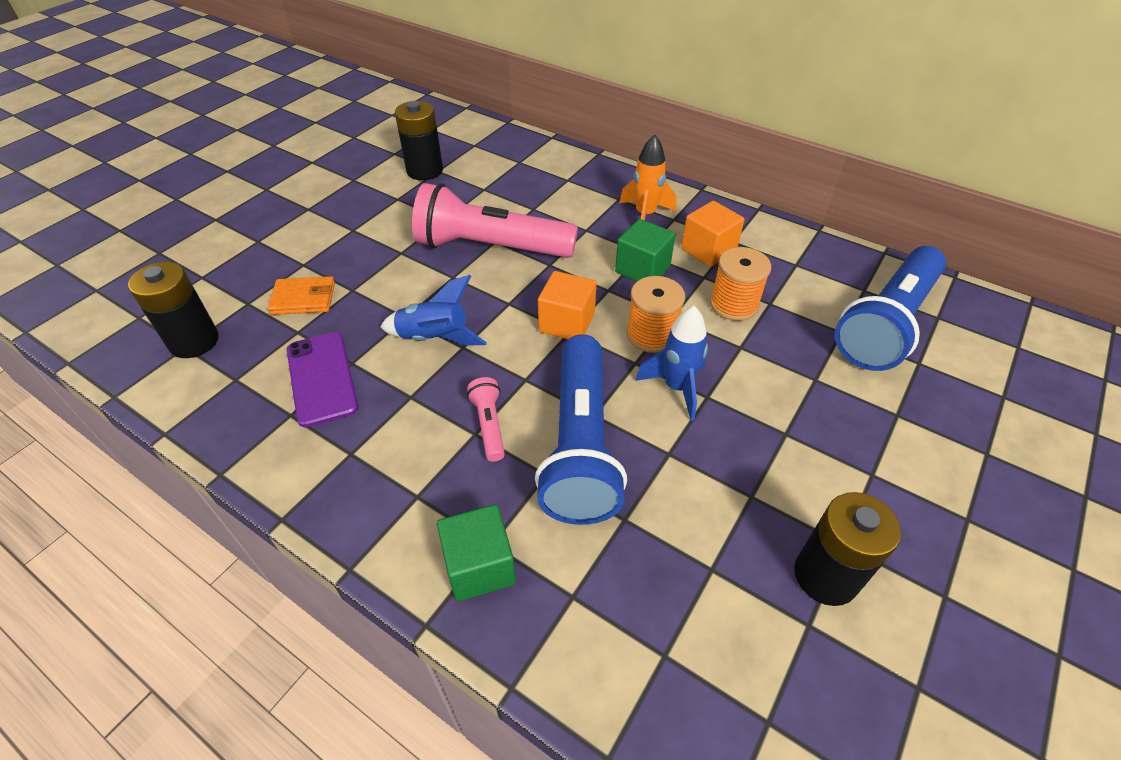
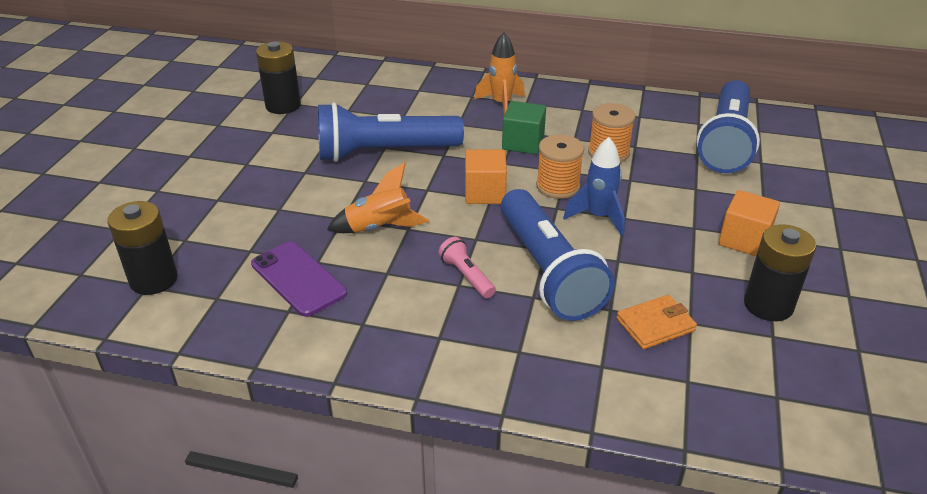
camera: 20 degrees left, 10 degrees down
(303, 299) = (237, 225): orange wallet -> orange wallet (655, 325)
(434, 338) = (380, 228): blue rocket -> orange rocket
(479, 566) = (520, 367): green cube -> none
(490, 247) = (384, 152): pink flashlight -> blue flashlight
(708, 250) = (567, 119): orange cube -> orange cube (744, 240)

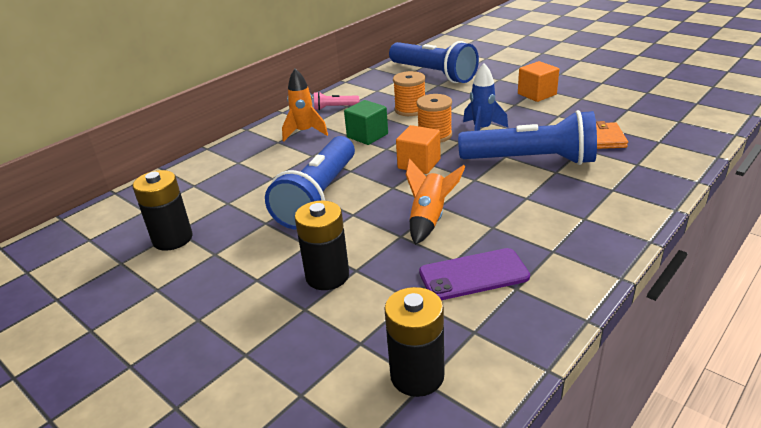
camera: 60 degrees left, 5 degrees down
(466, 276) = (518, 192): pink flashlight -> pink flashlight (334, 107)
(768, 305) = (600, 103): black battery -> black battery (327, 276)

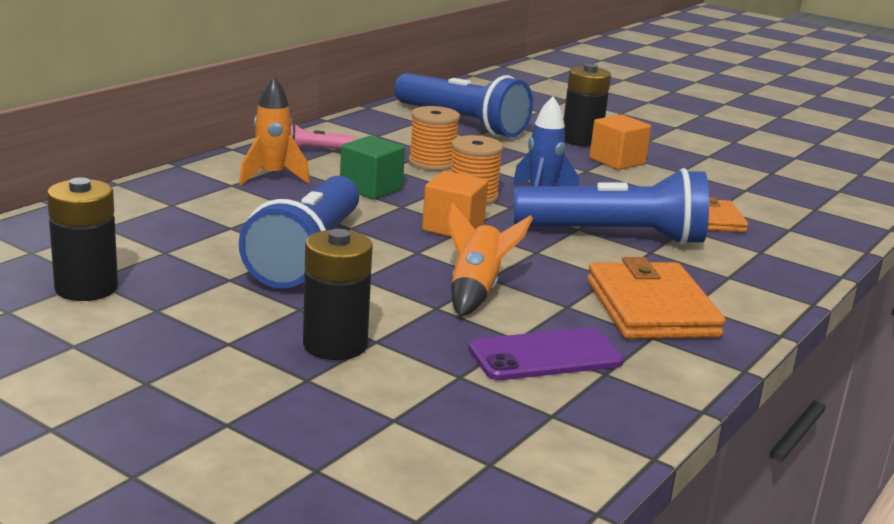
camera: 10 degrees left, 10 degrees down
(417, 375) = (479, 456): black battery -> black battery (581, 140)
(553, 224) = (651, 308): none -> orange wallet

